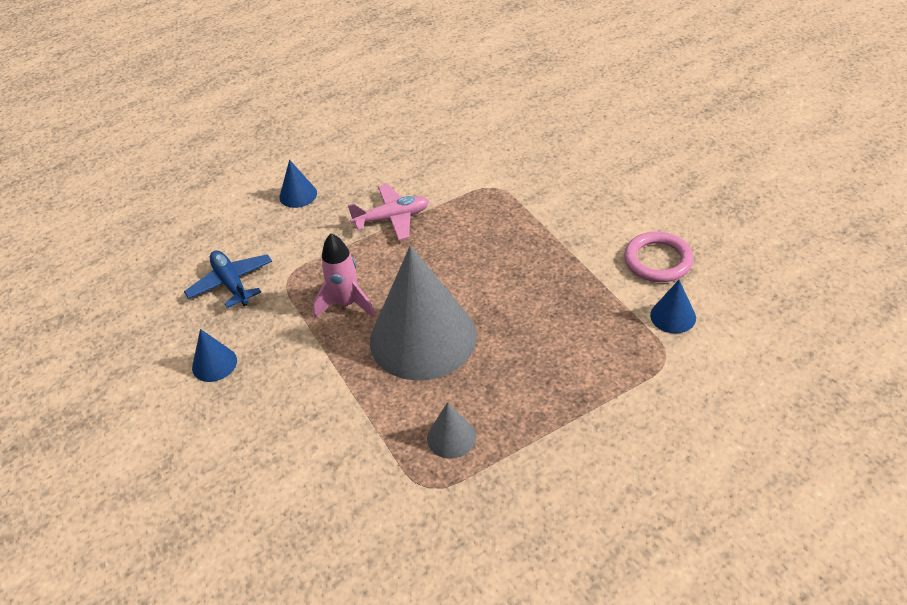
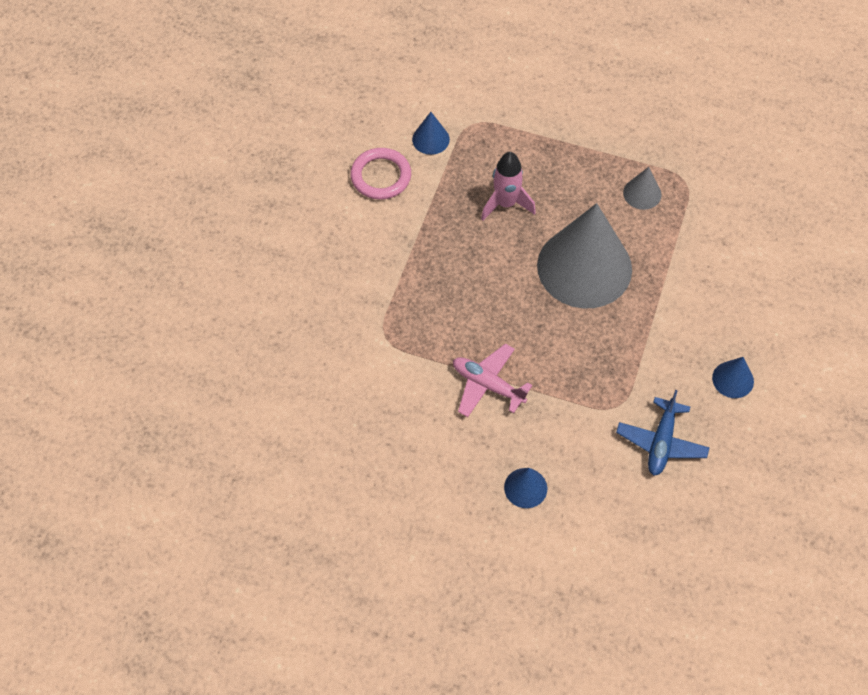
camera: 135 degrees left, 15 degrees up
(346, 304) = (602, 341): pink rocket -> pink rocket (506, 204)

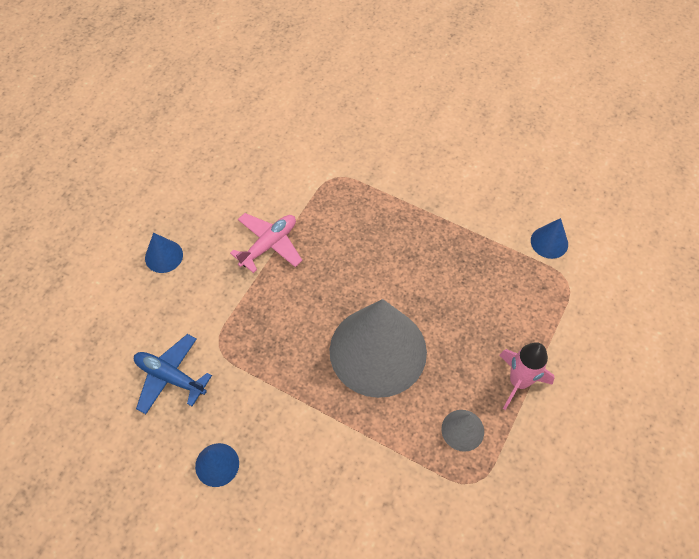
camera: 100 degrees right, 0 degrees up
(381, 176) = (507, 196): pink ring -> none
(506, 204) = (464, 294): pink rocket -> pink rocket (518, 382)

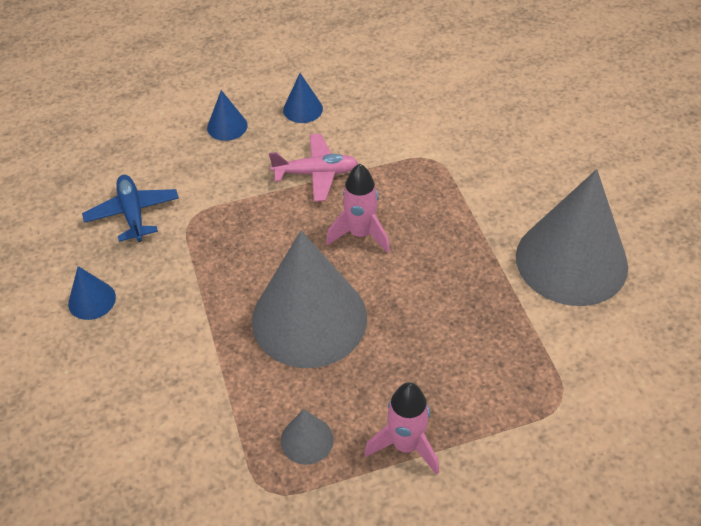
camera: 45 degrees right, 10 degrees down
(346, 266) = (360, 234): none -> pink rocket
(485, 187) = (571, 261): none -> grey cone
(549, 242) = (583, 353): blue cone -> blue cone (303, 109)

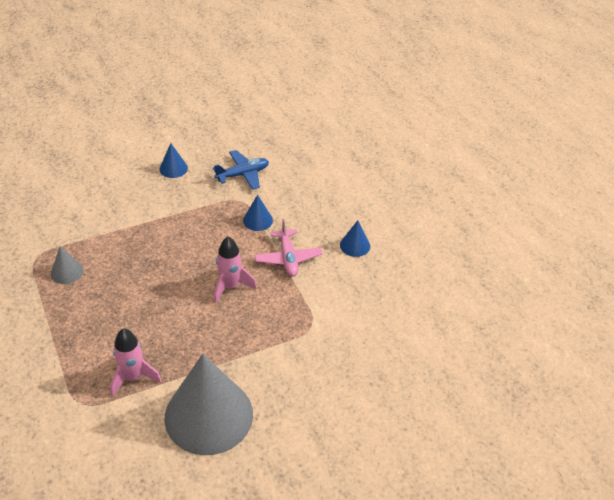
camera: 80 degrees right, 5 degrees down
(227, 126) = (329, 207): blue cone -> blue cone (258, 220)
(309, 318) = (157, 265): grey cone -> none
(406, 445) = (57, 318): pink rocket -> pink rocket (133, 377)

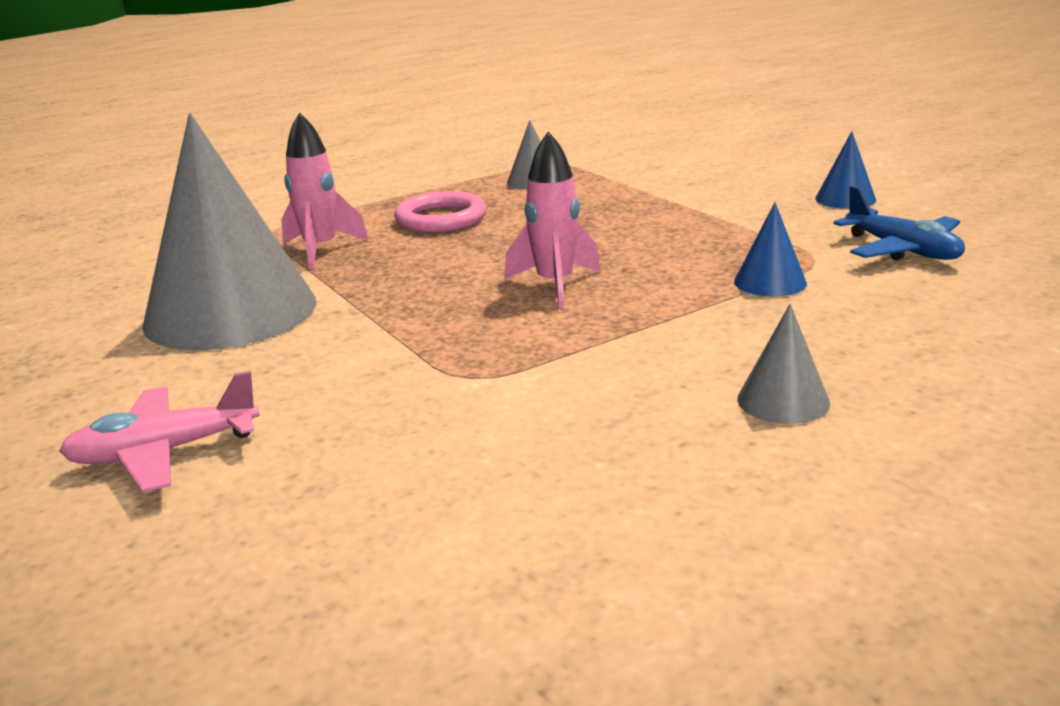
camera: 85 degrees right, 20 degrees down
(111, 320) = (441, 219): none -> pink ring
(288, 258) = (673, 326): pink plane -> pink plane (164, 452)
(355, 245) = (783, 400): blue cone -> grey cone

